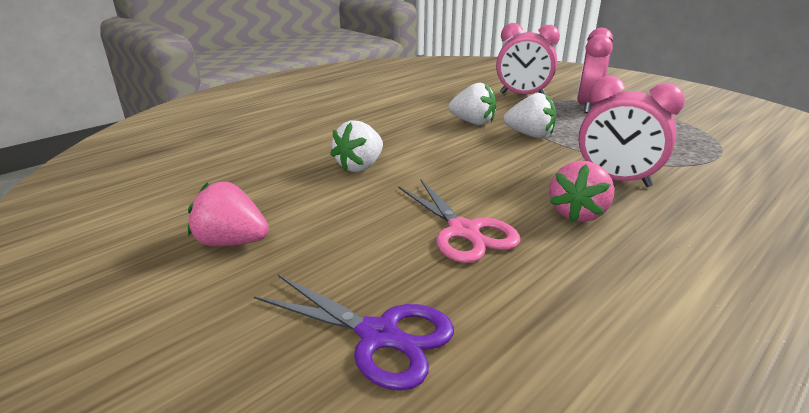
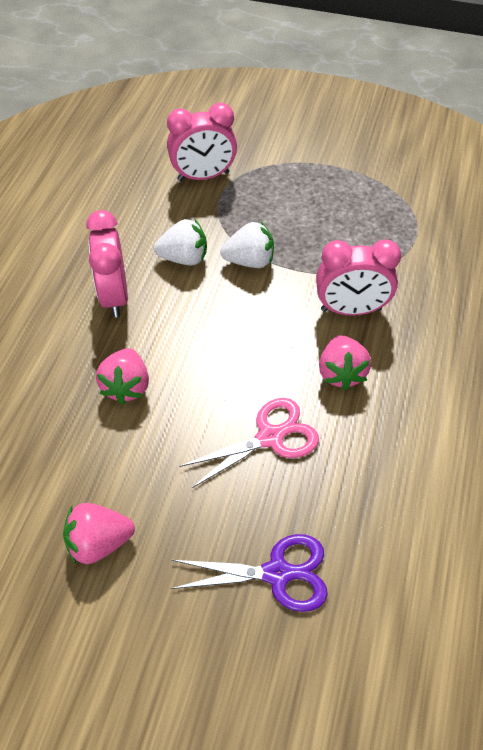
camera: 30 degrees left, 25 degrees up
(360, 166) = (126, 386): white strawberry -> pink strawberry
(463, 231) = (270, 437): pink scissors -> pink scissors turned 60 degrees counterclockwise
(587, 106) = (278, 179): pink clock -> pink clock (114, 296)

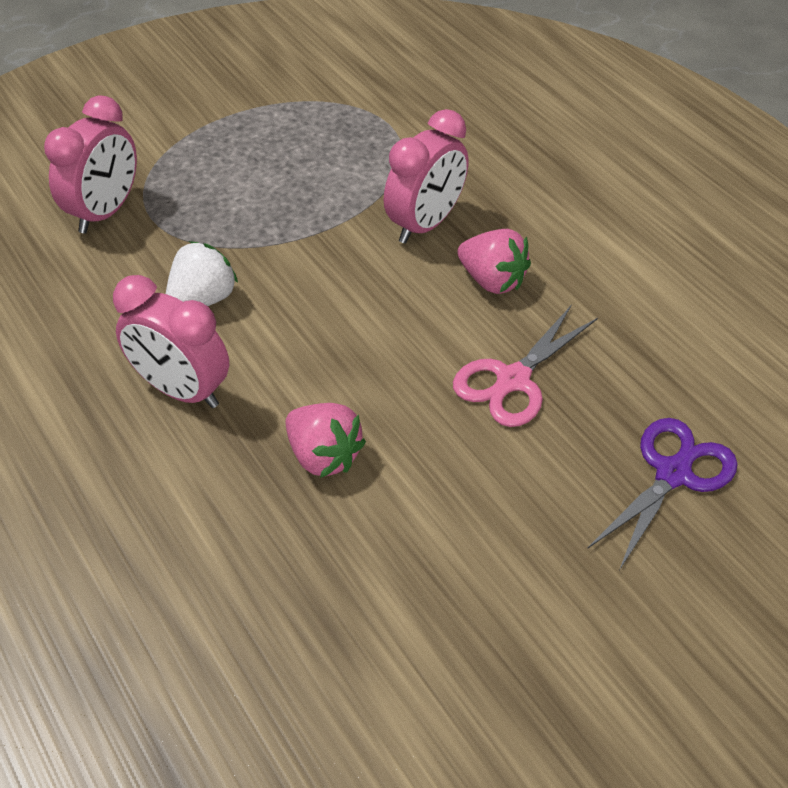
camera: 50 degrees left, 5 degrees down
(99, 542) = (505, 603): pink strawberry -> none
(249, 261) = (273, 253): white strawberry -> none
(270, 437) = (513, 380): pink scissors -> pink scissors turned 150 degrees counterclockwise

